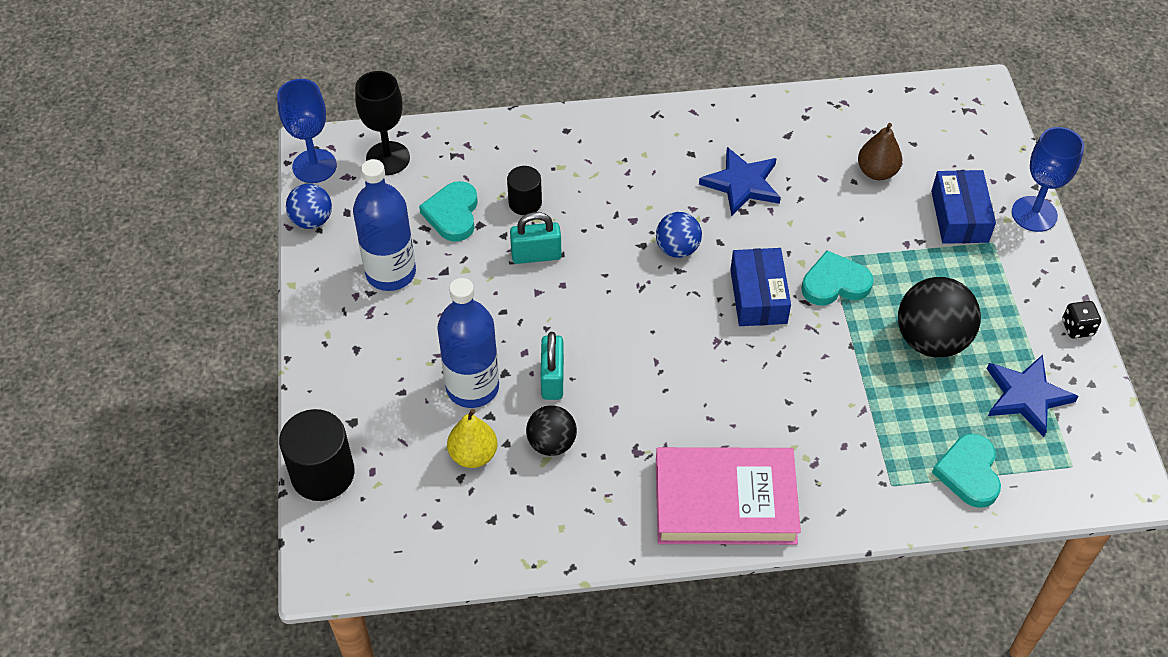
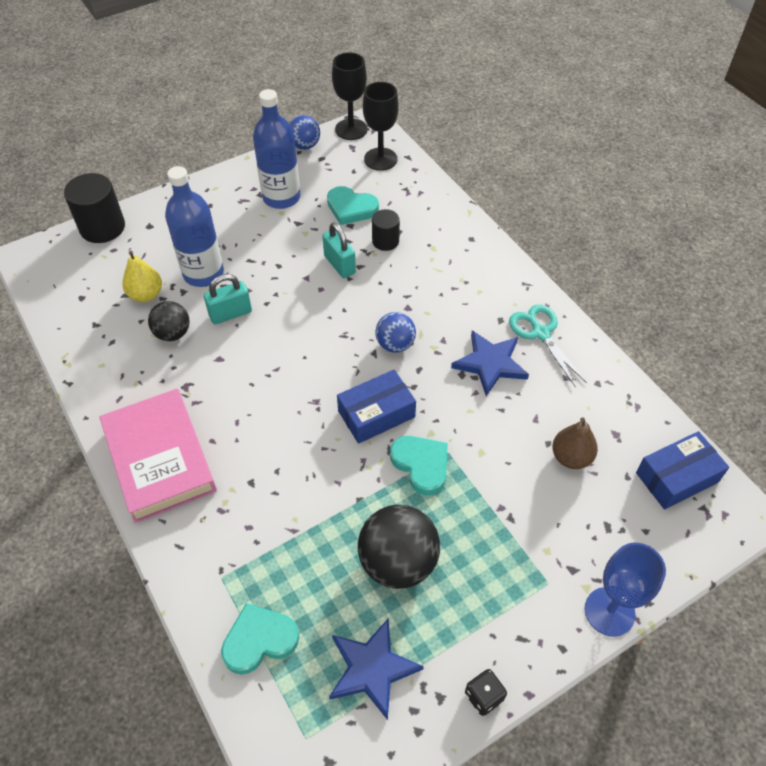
camera: 65 degrees right, 0 degrees up
(314, 166) = (351, 129): blue goblet -> black goblet
(452, 214) = (351, 208): turquoise heart -> turquoise heart turned 135 degrees counterclockwise
(725, 130) = (541, 333): none -> turquoise scissors
(959, 216) = (562, 543): blue box -> blue box (677, 477)

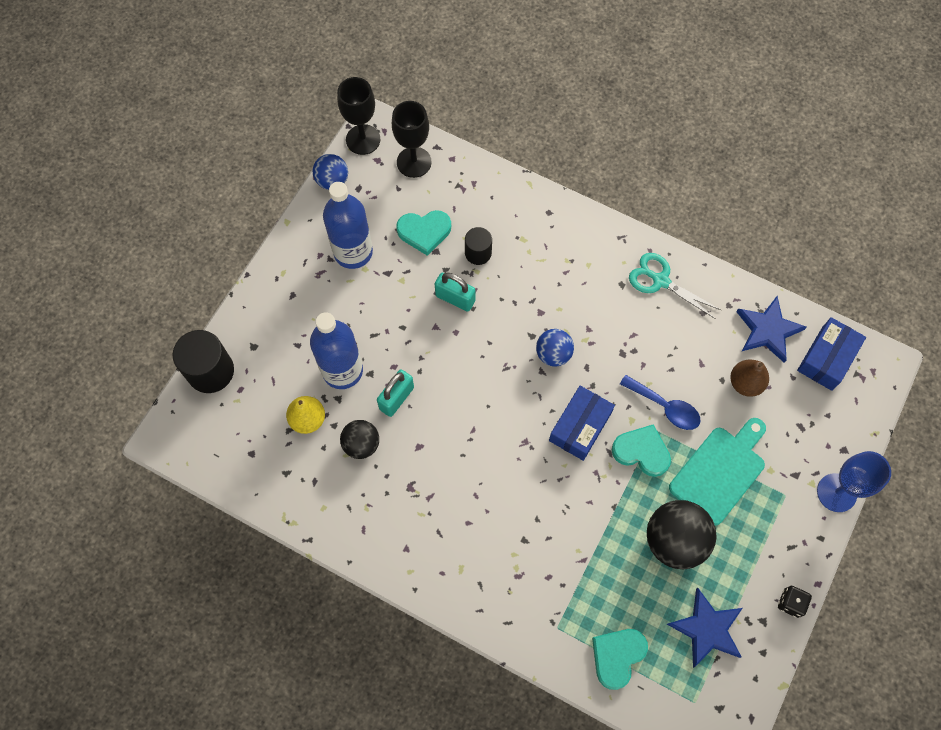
camera: 30 degrees left, 15 degrees up
(160, 458) = (438, 562): pink book -> none
(472, 438) = (665, 407): none -> blue spoon
(490, 363) = (638, 331): blue star -> blue star (768, 330)
(490, 523) = (720, 471): none -> turquoise cutting board

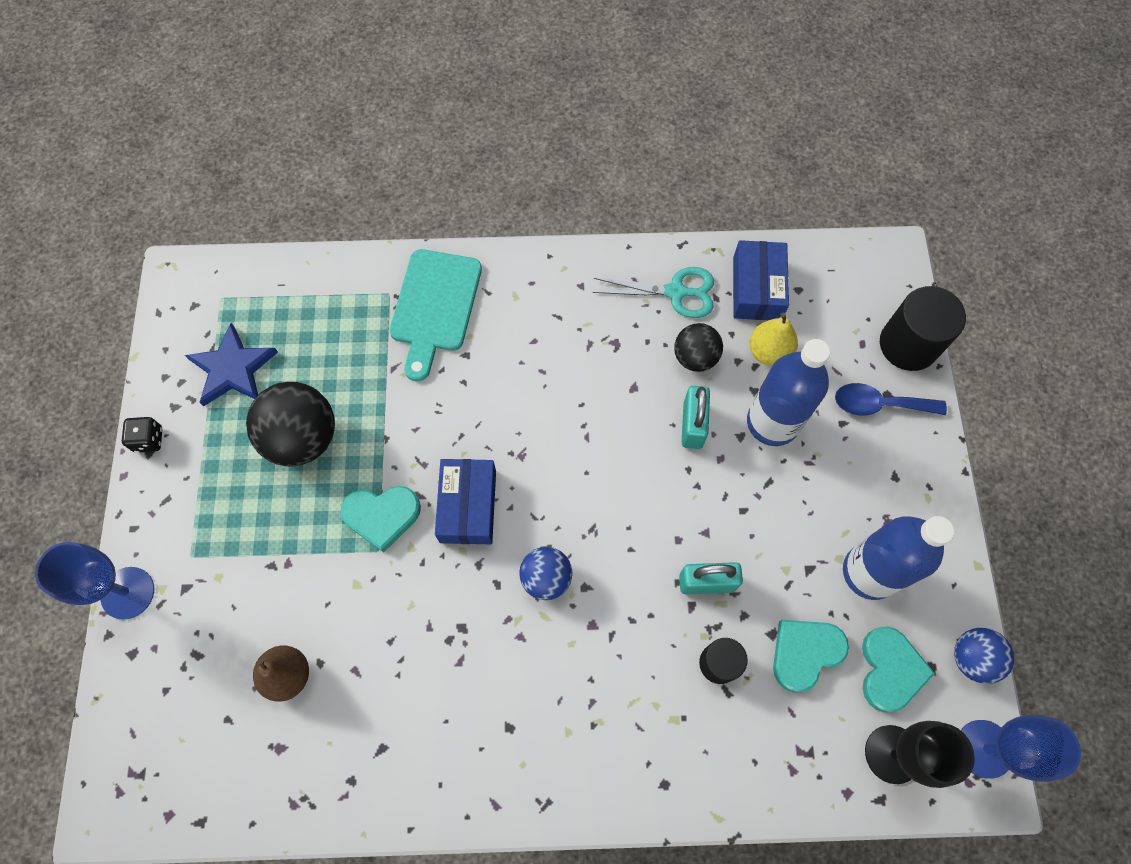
camera: 150 degrees right, 0 degrees up
(363, 139) = (984, 748): black goblet -> blue goblet
(617, 656) = (316, 299): turquoise heart -> turquoise heart (890, 670)
(660, 281) = (460, 764): turquoise scissors -> turquoise scissors (675, 292)
(665, 407) = (377, 586): blue spoon -> blue spoon (879, 404)
(720, 471) = (279, 542): turquoise cutting board -> turquoise cutting board (434, 306)
(768, 330) = (283, 772): blue star -> none
(827, 358) = (188, 775): blue box -> blue box (756, 288)

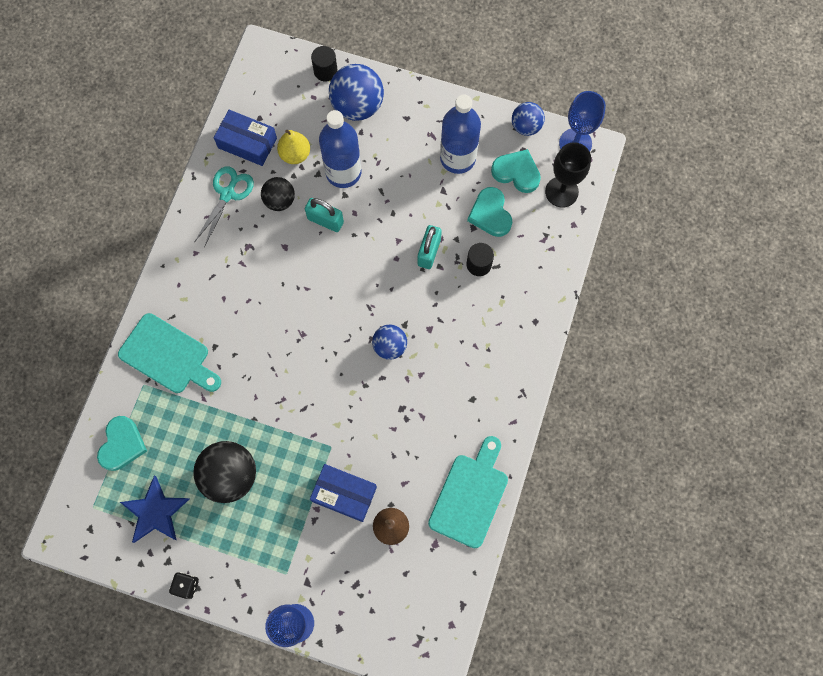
camera: 70 degrees left, 5 degrees up
(363, 777) = (470, 496): none -> turquoise cutting board
(382, 516) = (308, 437): turquoise heart -> turquoise heart (122, 444)
(468, 506) = (323, 379): blue box -> blue box (344, 494)
(879, 404) = (357, 106): blue spoon -> blue ball
(908, 344) = (325, 71): black cylinder -> black cylinder, size x0.59

